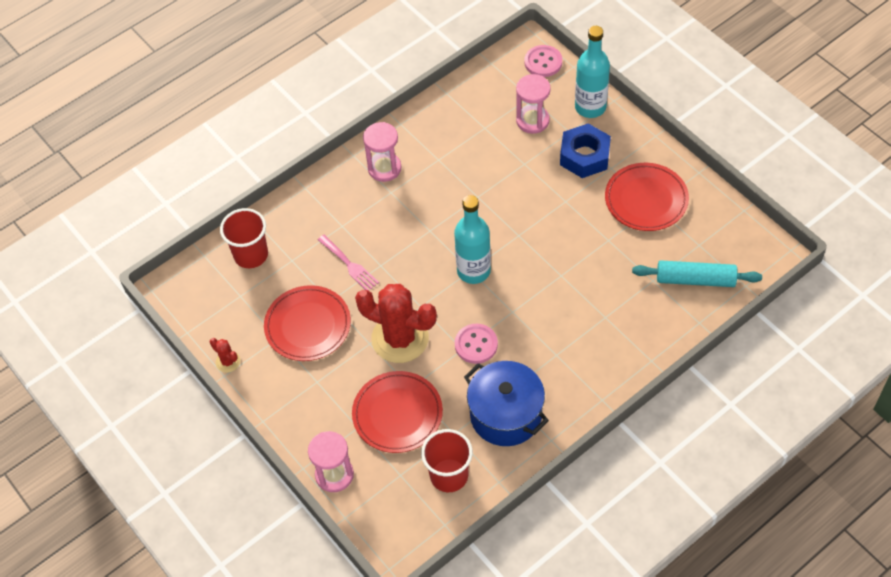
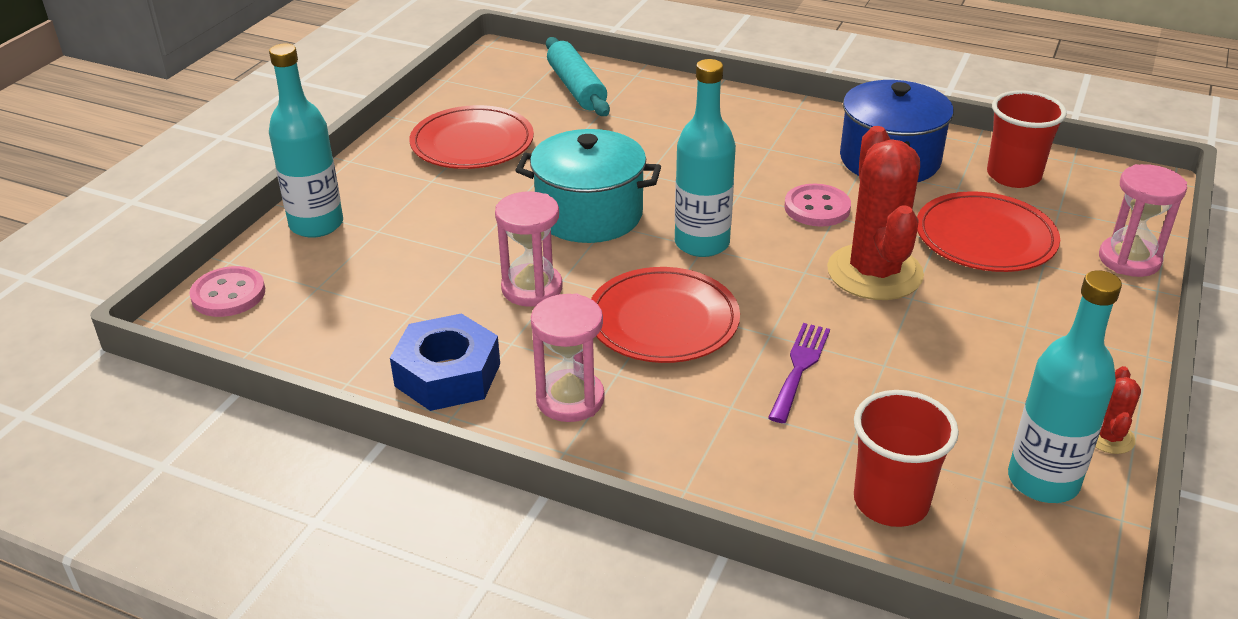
camera: 120 degrees left, 20 degrees down
(224, 317) = (1043, 481): none -> turquoise bottle
(308, 325) = (950, 371): red plate -> red plate (663, 321)
(349, 265) = (799, 367): pink fork -> purple fork
(532, 121) = (371, 270): pink hourglass -> pink hourglass (532, 288)
(532, 230) = (589, 214): none -> turquoise pot
(584, 156) = (421, 206): blue nut -> blue nut (447, 375)

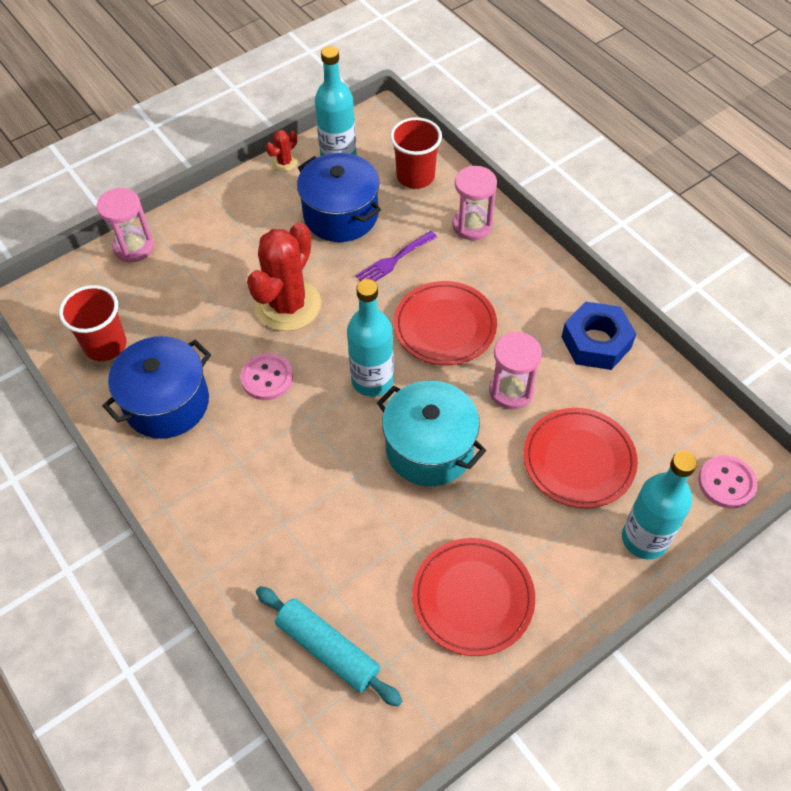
camera: 150 degrees left, 20 degrees up
(570, 399) = (533, 294): pink hourglass -> pink hourglass (472, 225)
(576, 88) = (328, 649): turquoise rolling pin -> turquoise rolling pin turned 60 degrees counterclockwise
(935, 396) = (340, 215): none -> blue pot
(985, 238) = (192, 301): red plate -> red plate (579, 460)

